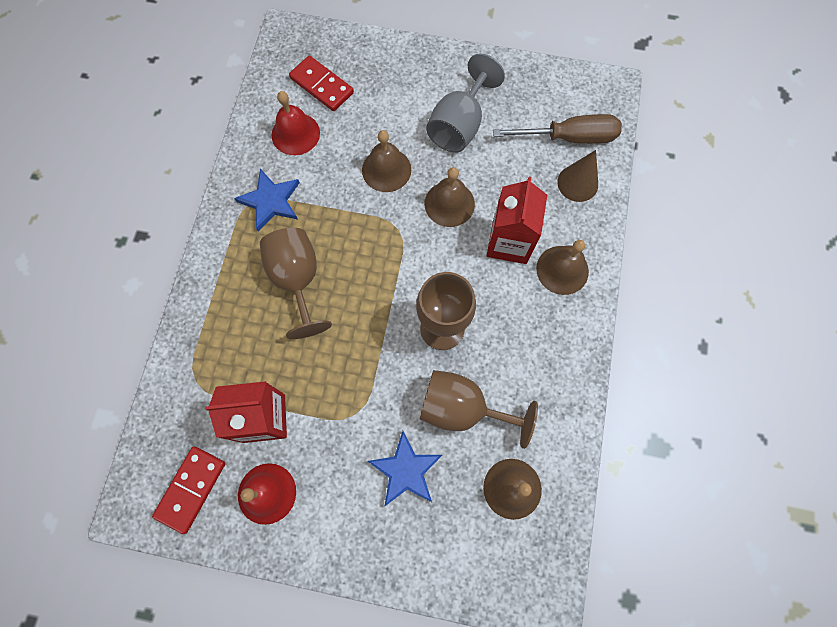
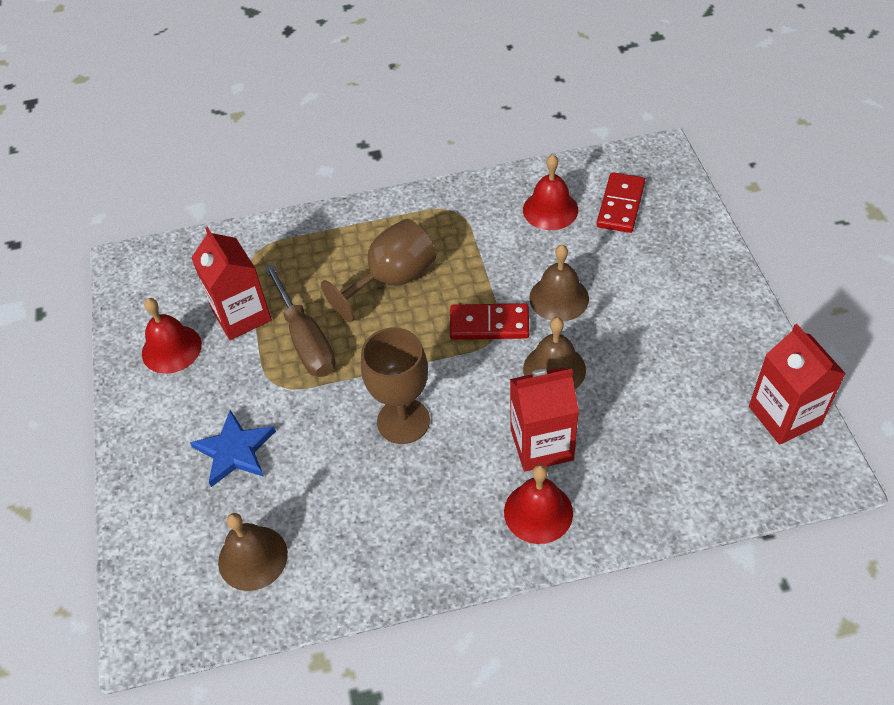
camera: 70 degrees right, 20 degrees down
(191, 489) = (156, 293): red domino -> red domino (489, 324)
(270, 201) = (464, 224): blue star -> none
(459, 125) = (659, 339): grey goblet -> none
(462, 409) = (321, 475): brown goblet -> none
(557, 87) = (784, 415): none -> red carton
(562, 270) = (538, 512): brown bell -> red bell
(569, 137) = (722, 454): brown screwdriver -> brown screwdriver (306, 339)
(577, 183) = (665, 486): brown cone -> none

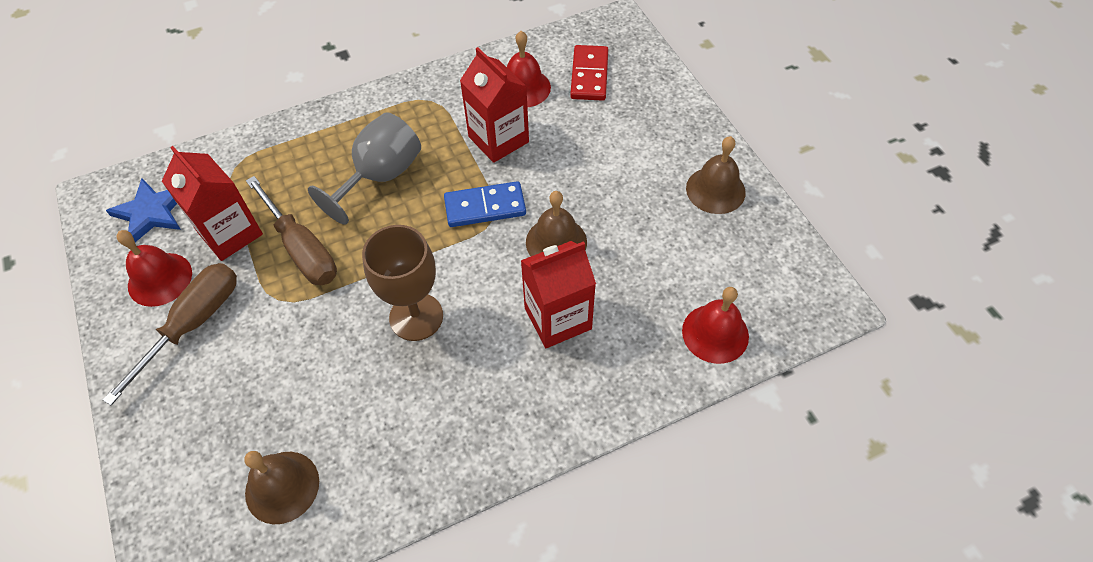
camera: 15 degrees left, 5 degrees up
(195, 395) = (193, 324): none -> brown screwdriver
(235, 451) = (245, 376): blue star -> blue star (151, 212)
(392, 280) = (380, 176): brown goblet -> grey goblet
(489, 324) = (485, 207): red domino -> blue domino
(538, 512) = (567, 387): red bell -> red bell (715, 333)
(559, 298) = (547, 172): brown bell -> brown bell (715, 190)
(784, 415) = (778, 254): red carton -> red carton (498, 139)

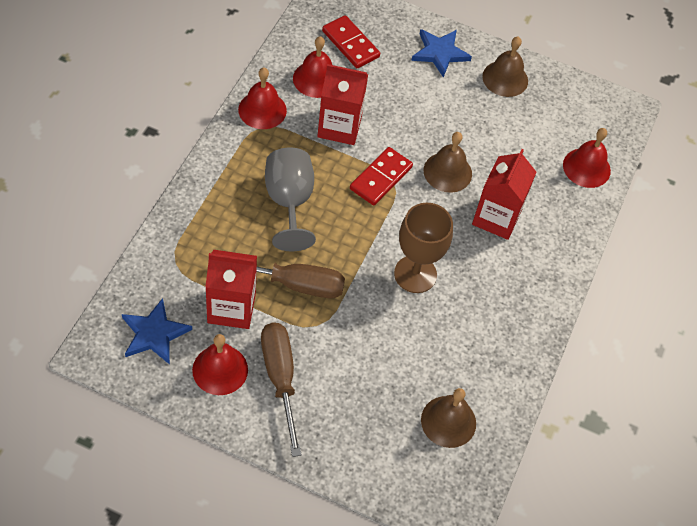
camera: 50 degrees left, 0 degrees up
(447, 87) = (262, 110): none -> red bell
(485, 207) = (381, 178): blue domino -> red domino
(670, 129) = (440, 53): none -> blue star

